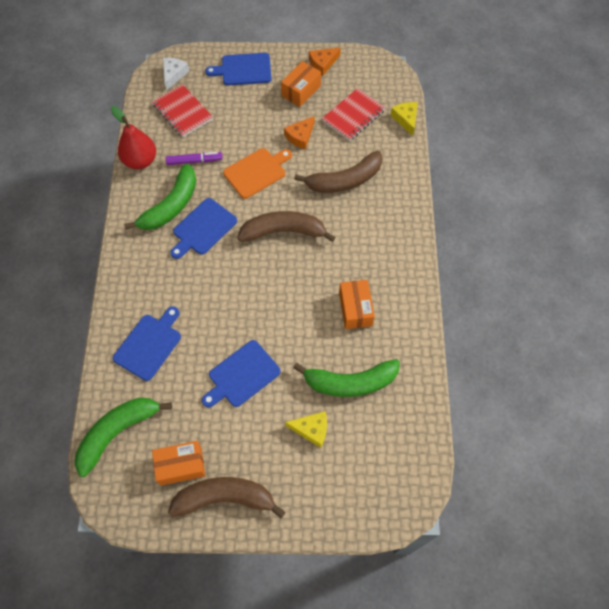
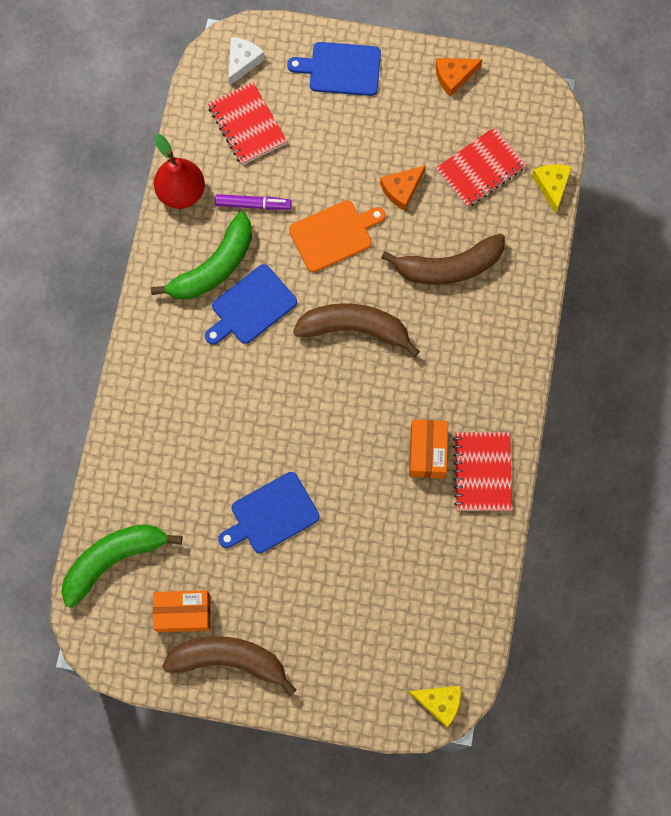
camera: 10 degrees right, 10 degrees up
(149, 344) = (163, 455): blue cutting board -> none
(301, 91) = (415, 117): orange box -> none
(311, 429) = (344, 596): yellow cheese -> yellow cheese (439, 702)
(350, 382) = (402, 546): green banana -> none
(400, 317) = (482, 472): none -> red notebook

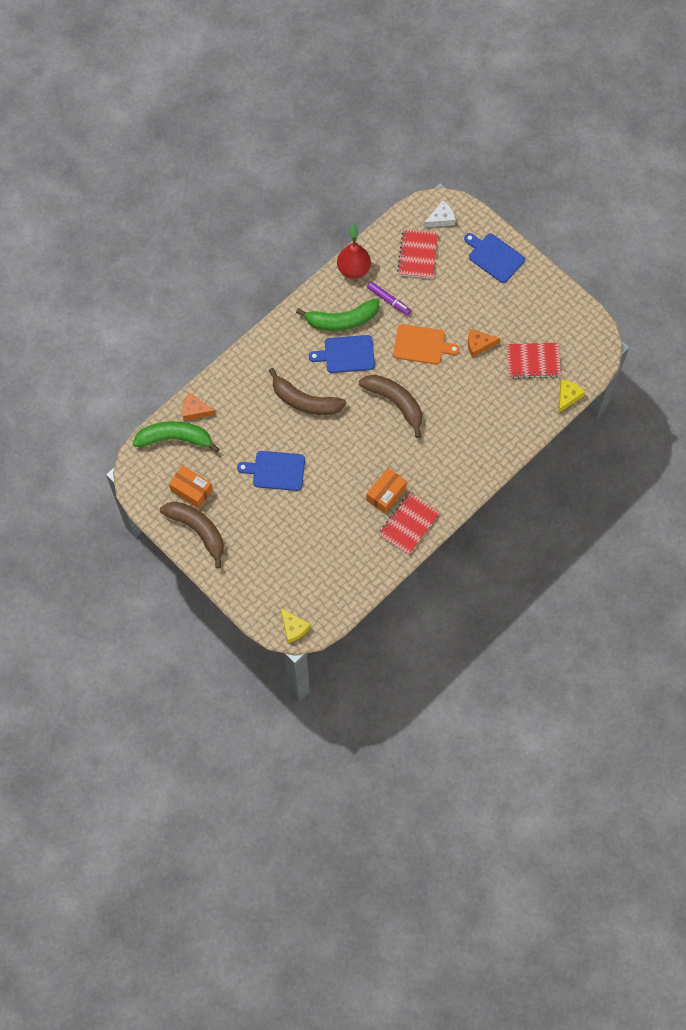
camera: 35 degrees right, 5 degrees down
(449, 267) = (474, 403): brown banana -> brown banana (304, 401)
(454, 76) = (557, 301): orange cheese -> orange cheese (195, 410)

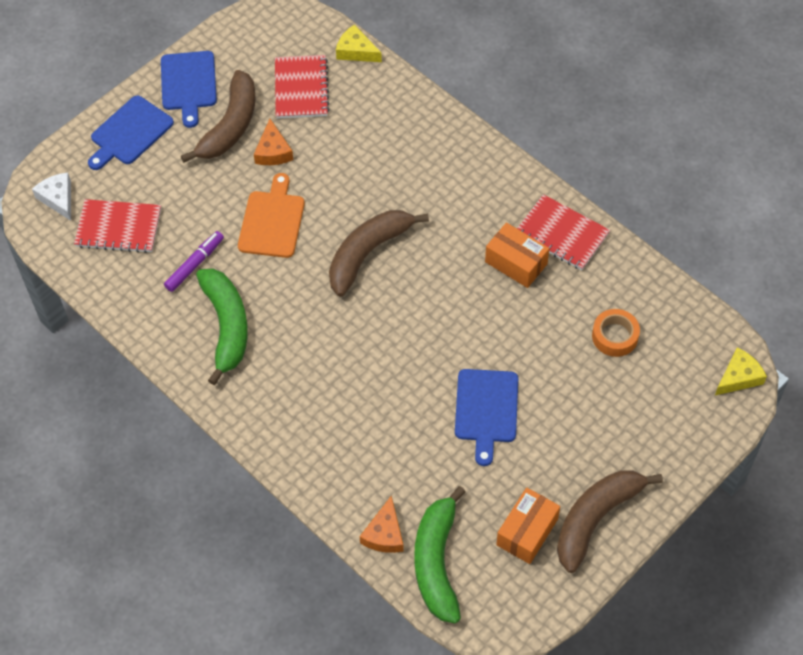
camera: 90 degrees left, 10 degrees down
(304, 401) = (366, 374): brown banana -> brown banana (230, 126)
(327, 552) = (615, 336): none -> orange tape
(346, 354) = (286, 318): blue cutting board -> blue cutting board (188, 84)
(353, 269) = (136, 312): red pear -> none

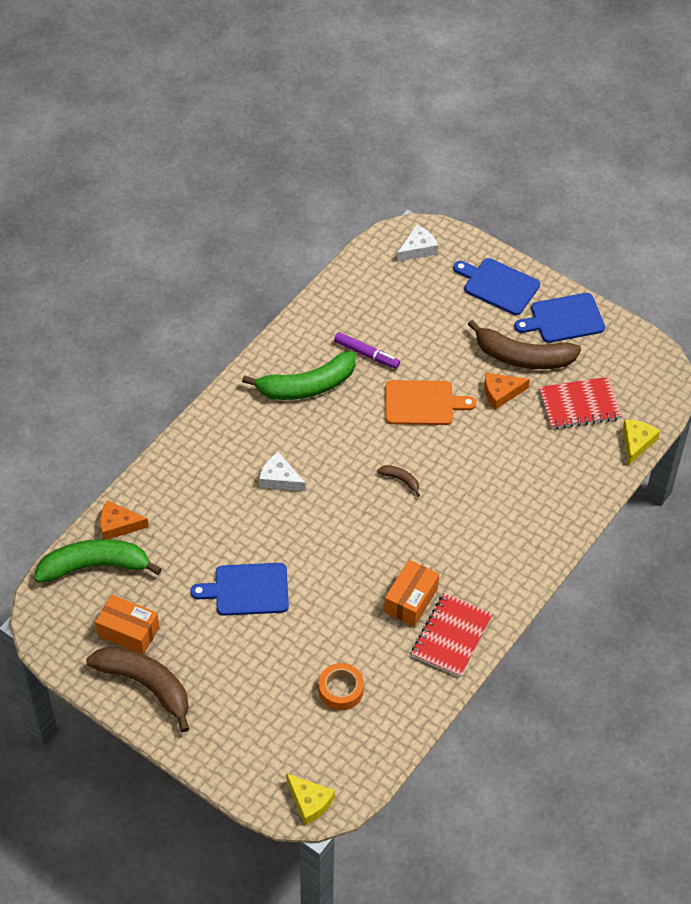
camera: 80 degrees right, 5 degrees down
(118, 228) = (395, 295): red notebook -> none
(347, 365) = (279, 479): none -> white cheese
(368, 253) = (401, 480): brown banana -> brown banana, size x0.42

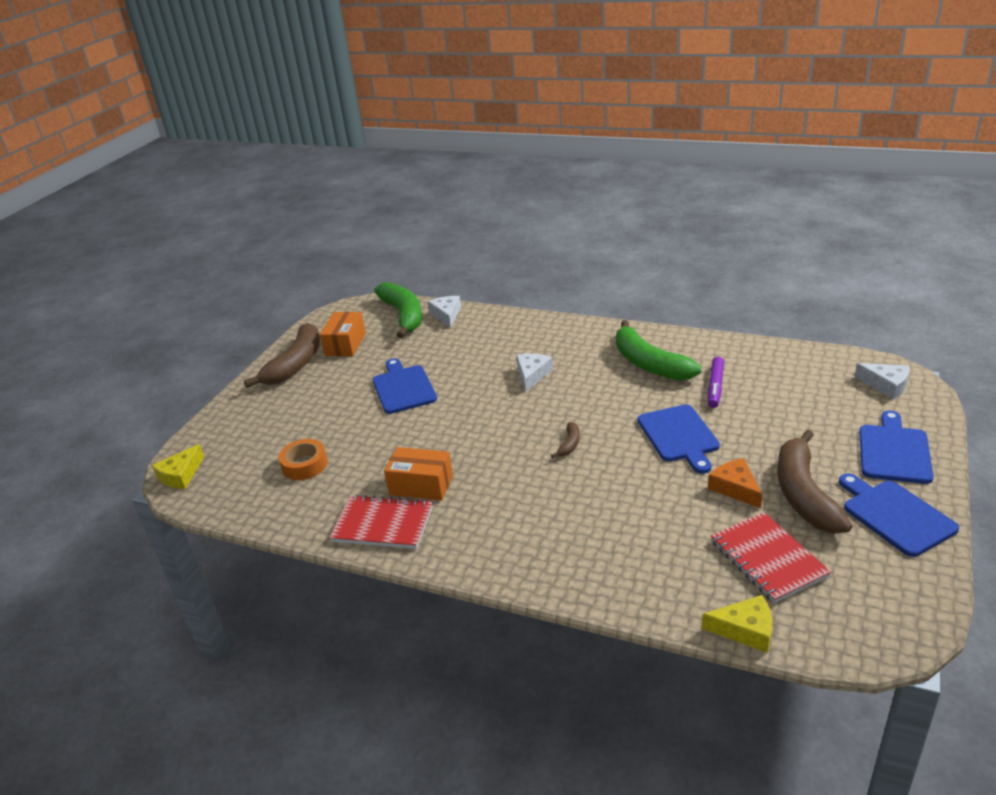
camera: 80 degrees right, 20 degrees down
(118, 525) = (446, 315): orange cheese -> white cheese
(422, 403) = (679, 436): orange cutting board -> blue cutting board

